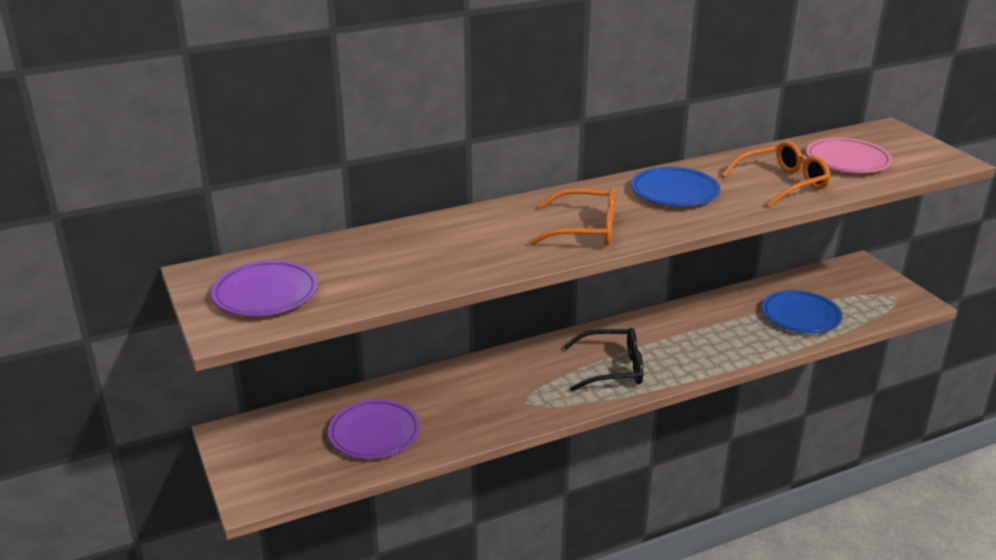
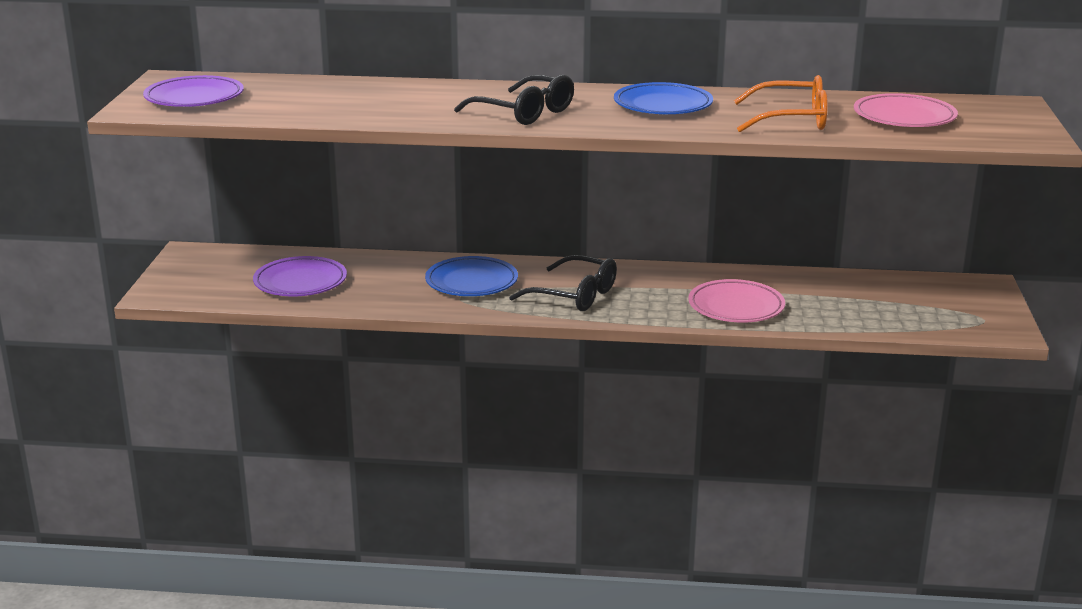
camera: 30 degrees right, 5 degrees down
(585, 230) = (524, 113): orange glasses -> black glasses
(736, 340) = (736, 307): none -> pink plate
(800, 316) = (840, 307): blue plate -> blue plate (471, 282)

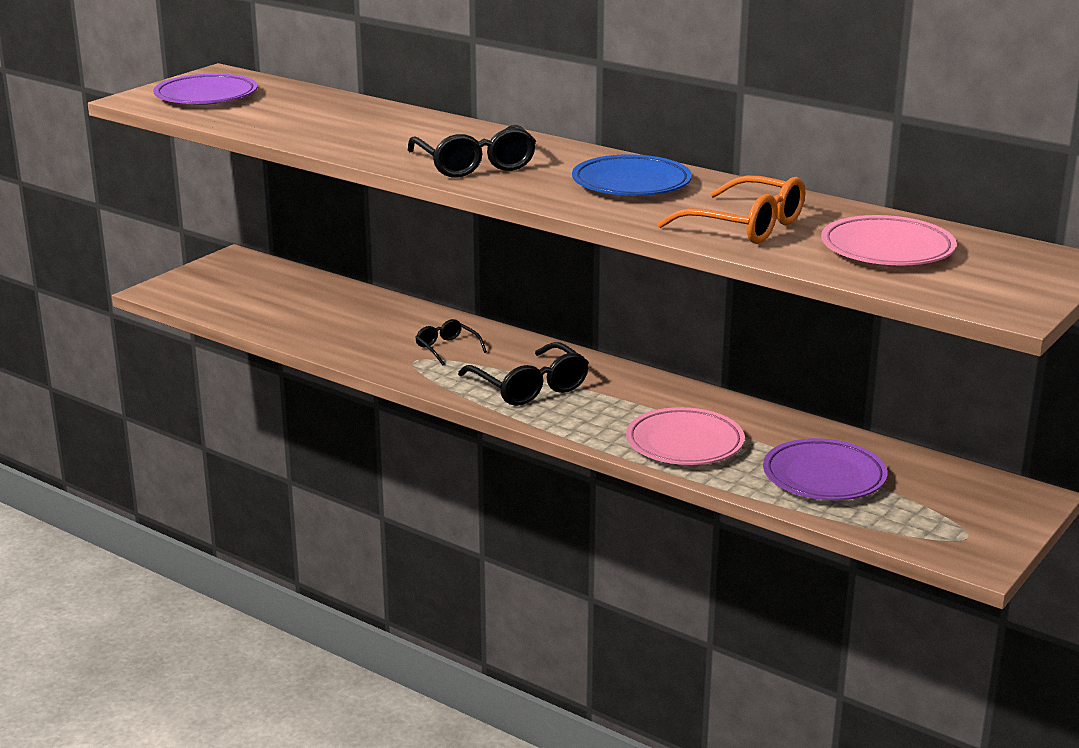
camera: 30 degrees right, 0 degrees up
(300, 282) = (291, 309): purple plate -> purple plate (824, 477)
(471, 282) = (447, 348): blue plate -> black glasses

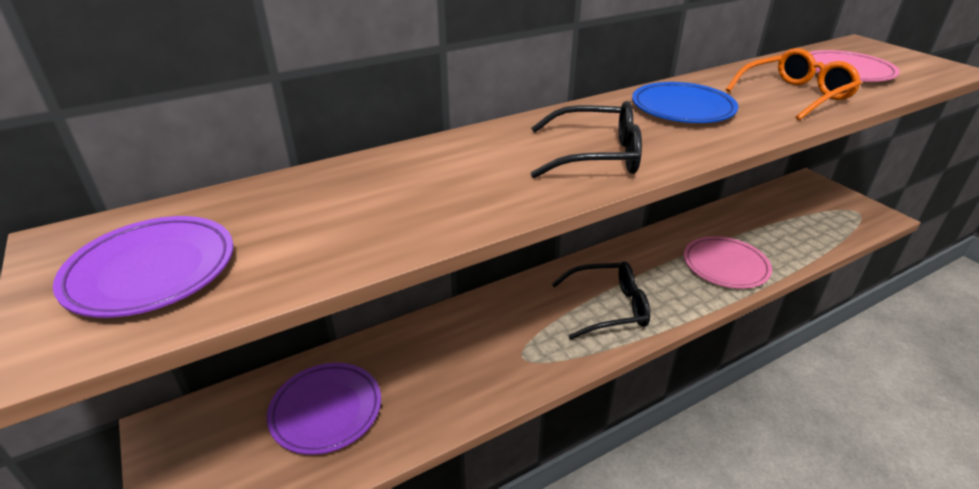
camera: 65 degrees left, 10 degrees up
(447, 348) = (510, 331): black glasses -> none
(824, 477) = (781, 231): purple plate -> purple plate (326, 411)

